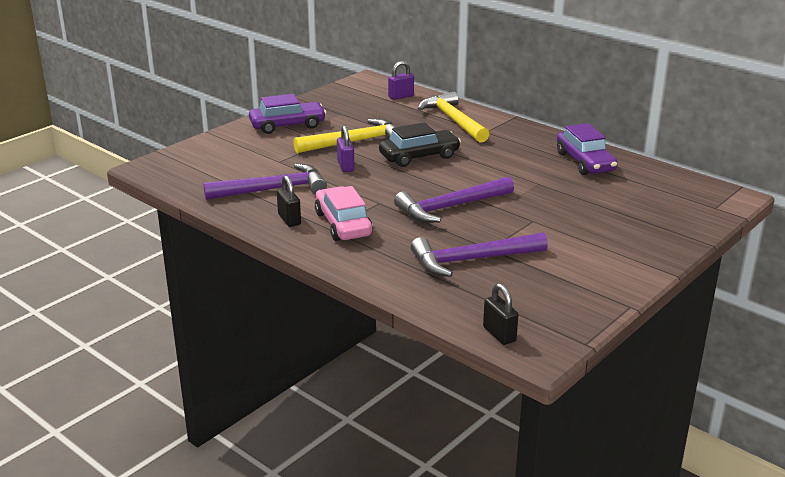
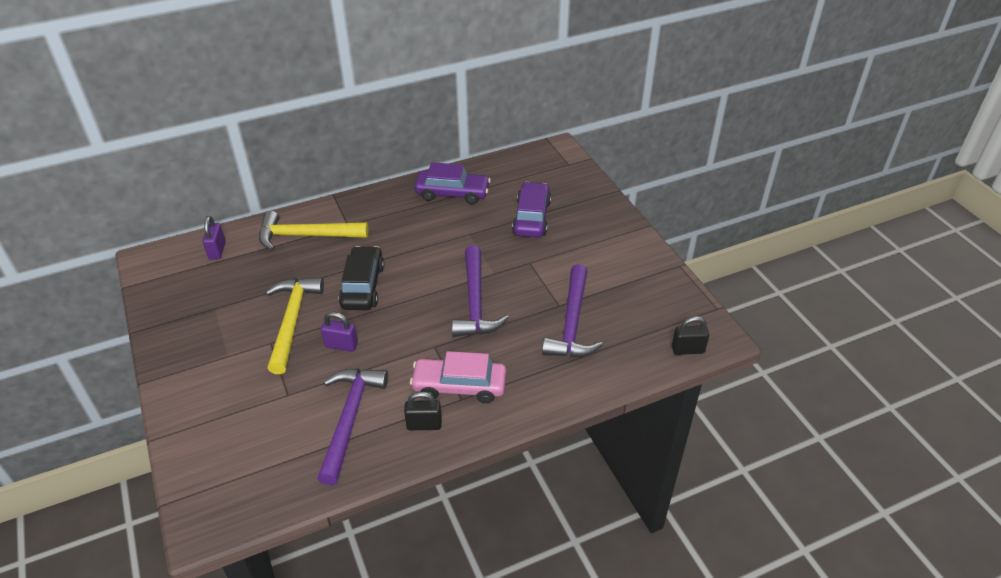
camera: 65 degrees left, 15 degrees up
(287, 125) = (204, 361): purple car -> purple car (531, 217)

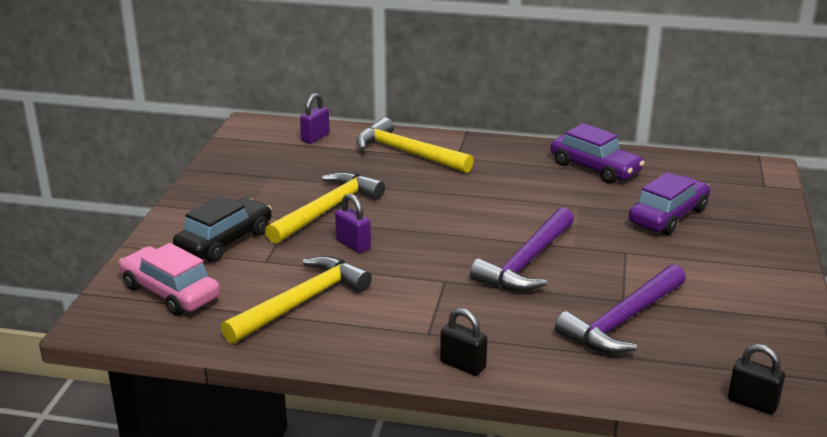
camera: 35 degrees right, 15 degrees down
(350, 419) = (302, 302): purple hammer -> yellow hammer
(363, 286) = (422, 208): black car -> black car (225, 241)
(424, 425) = (368, 337): black padlock -> black padlock (463, 365)
(459, 386) = (437, 322): pink car -> pink car (170, 292)

